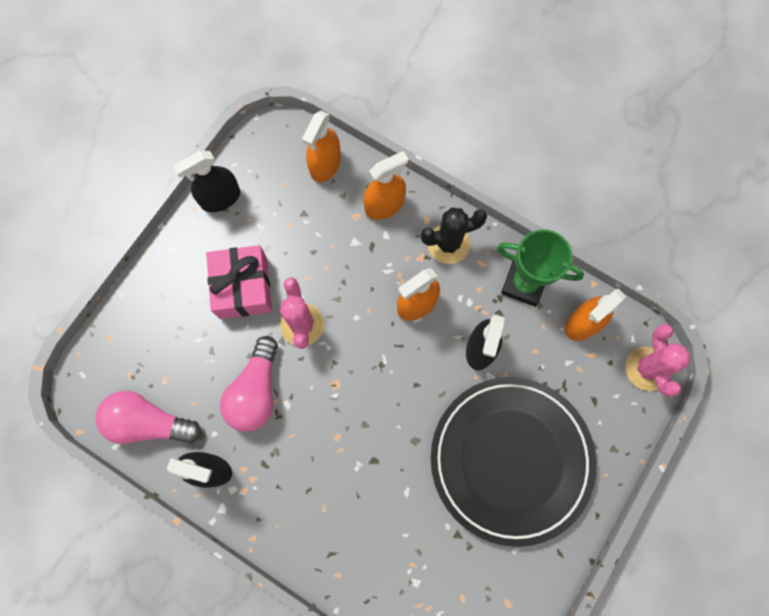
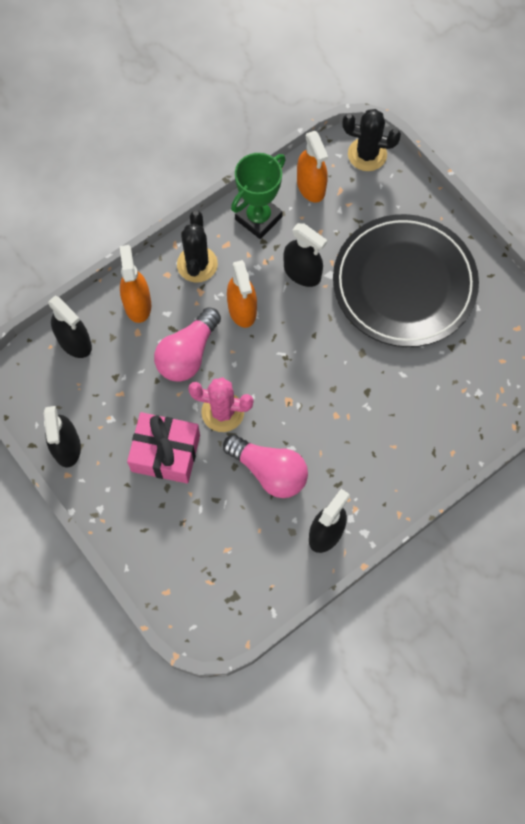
camera: 70 degrees left, 5 degrees down
(149, 422) = (263, 576): pink light bulb -> pink light bulb (188, 354)
(325, 165) = (74, 342): orange spray bottle -> black spray bottle
(647, 368) = (367, 154): pink cactus -> black cactus

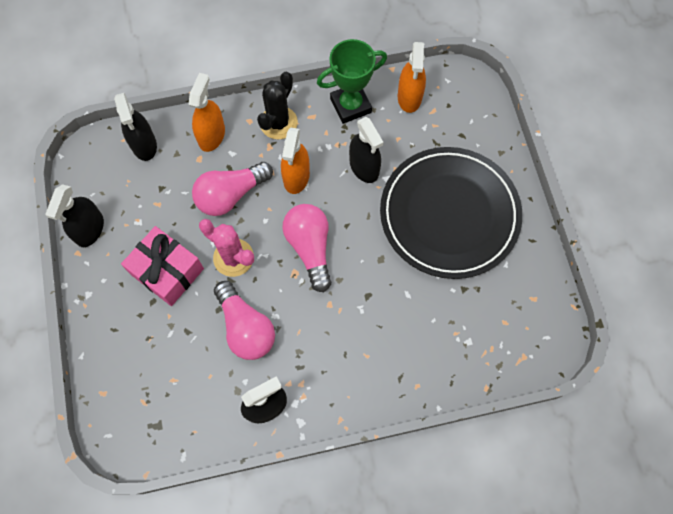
camera: 25 degrees right, 0 degrees up
(290, 371) = (310, 248): none -> pink light bulb
(367, 154) = (472, 89): black cactus -> none

